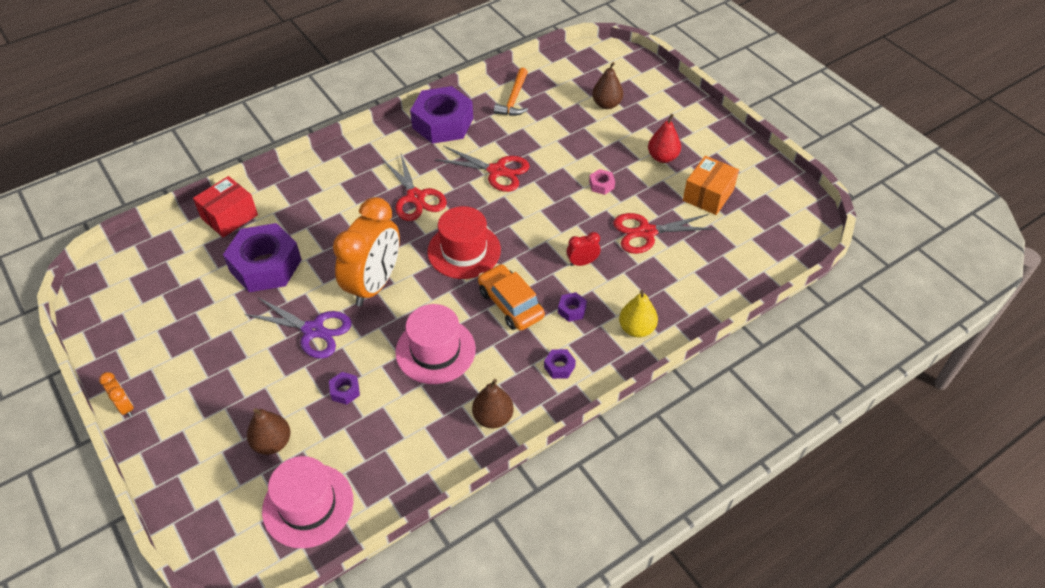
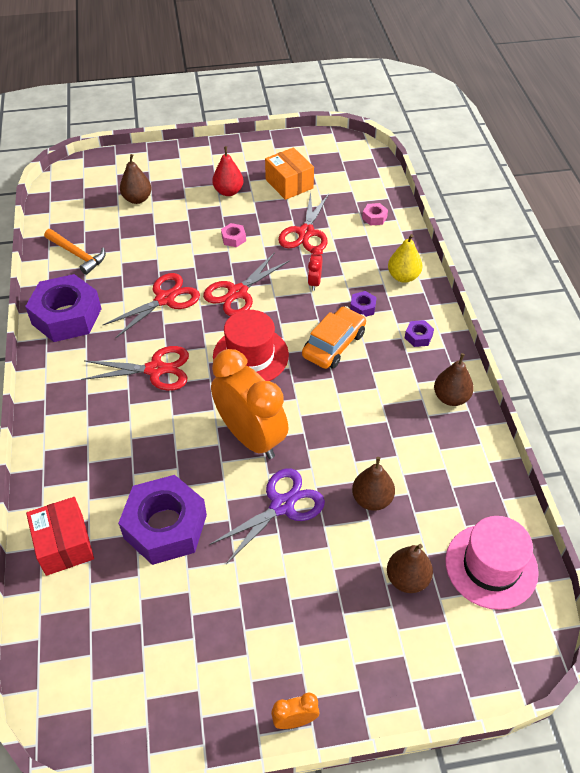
camera: 65 degrees left, 0 degrees up
(345, 391) = (372, 499): purple nut -> brown pear
(435, 350) = (358, 414): pink hat -> none
(510, 304) = (334, 344): orange car -> orange car turned 135 degrees clockwise
(534, 214) = (237, 292): none -> red scissors
(708, 277) = (374, 217): none -> pink nut

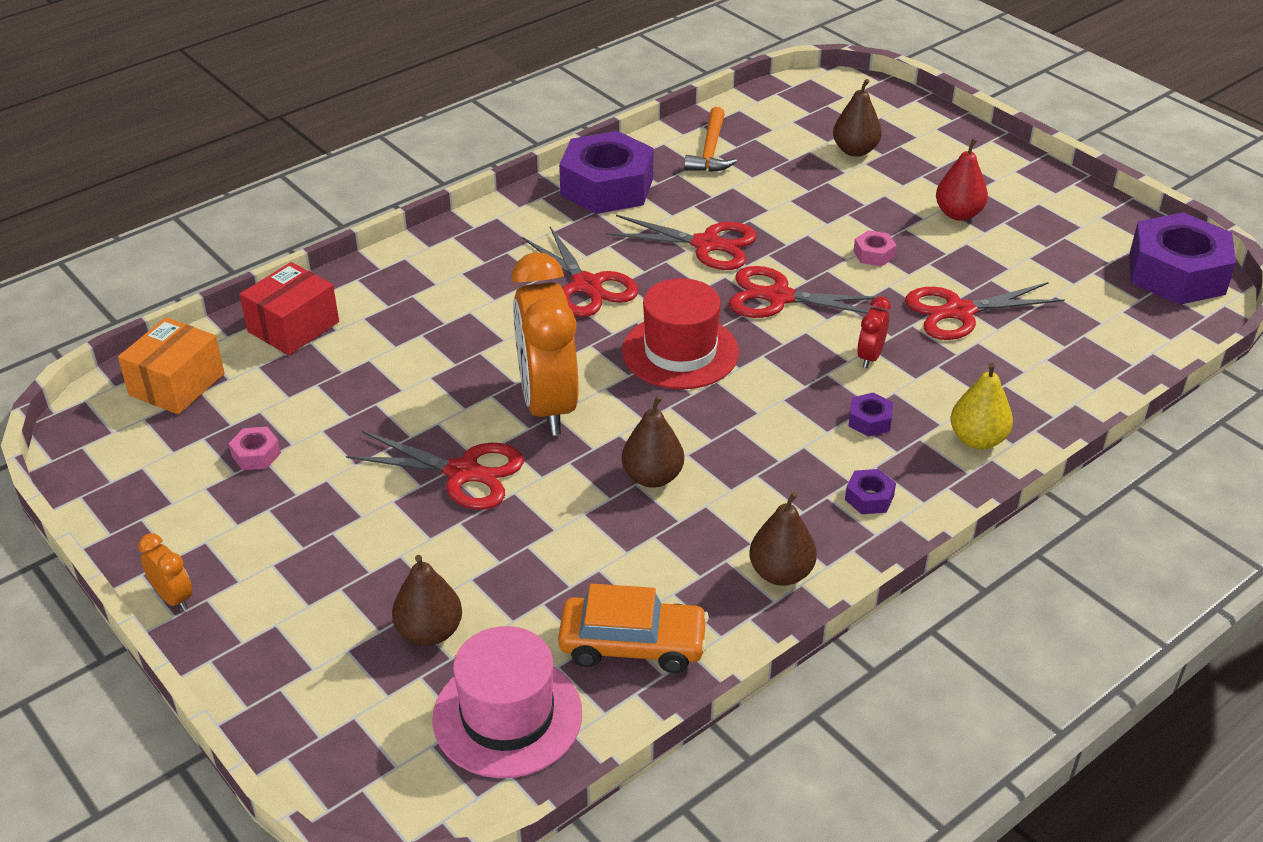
camera: 60 degrees right, 10 degrees down
(165, 526) = (366, 389): purple nut -> purple nut (1176, 273)
(251, 437) = (548, 405): orange clock -> orange clock turned 150 degrees clockwise
(282, 505) = (463, 472): purple scissors -> red scissors
(289, 184) = (1041, 259): orange box -> orange box (177, 384)
(314, 282) = (870, 357): red clock -> red clock turned 45 degrees counterclockwise
(334, 344) = (771, 418): orange car -> orange car (633, 644)
(372, 499) = (533, 552): brown pear -> brown pear (652, 477)
(374, 217) = (1071, 365): pink nut -> pink nut (256, 454)

